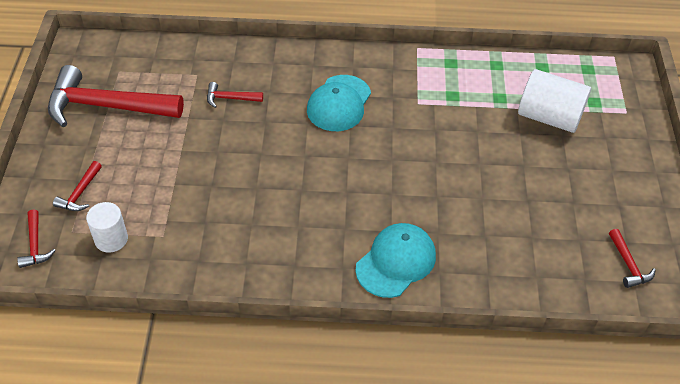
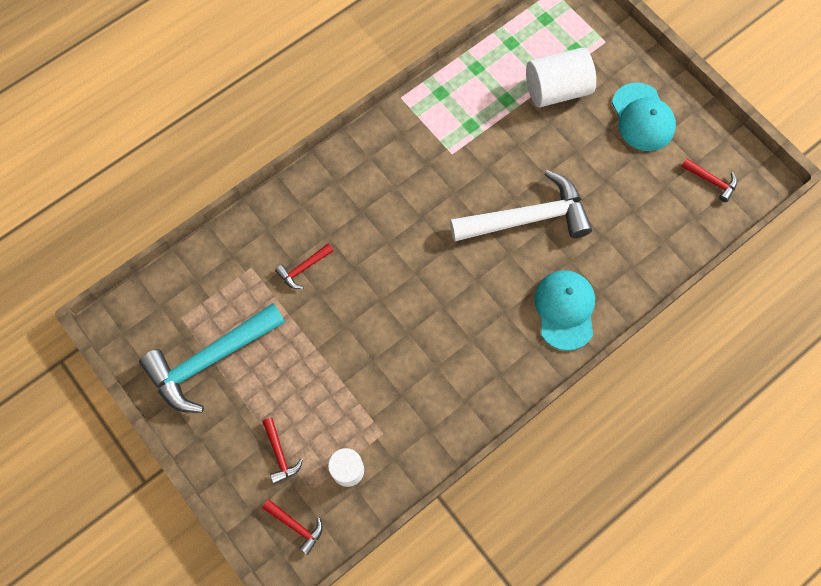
camera: 40 degrees left, 20 degrees up
(106, 106) = (210, 360): red hammer -> turquoise hammer
(339, 103) = (393, 203): turquoise cap -> turquoise cap (642, 117)
(433, 181) = (528, 218): none -> white hammer

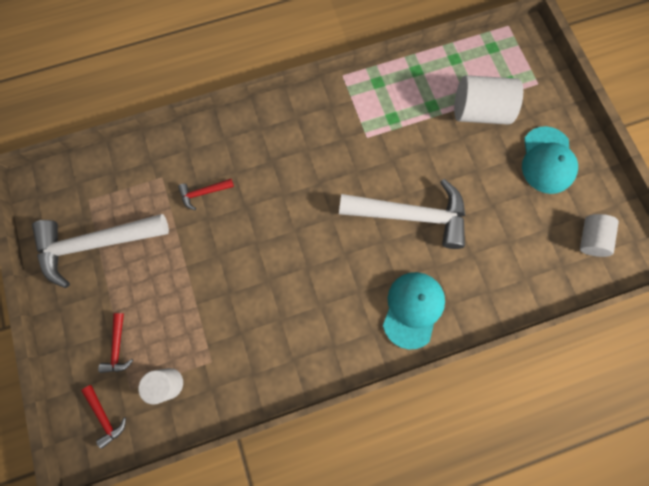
camera: 20 degrees right, 5 degrees up
(210, 360) = (95, 244): turquoise hammer -> white hammer
(711, 181) = (590, 239): red hammer -> white cylinder

